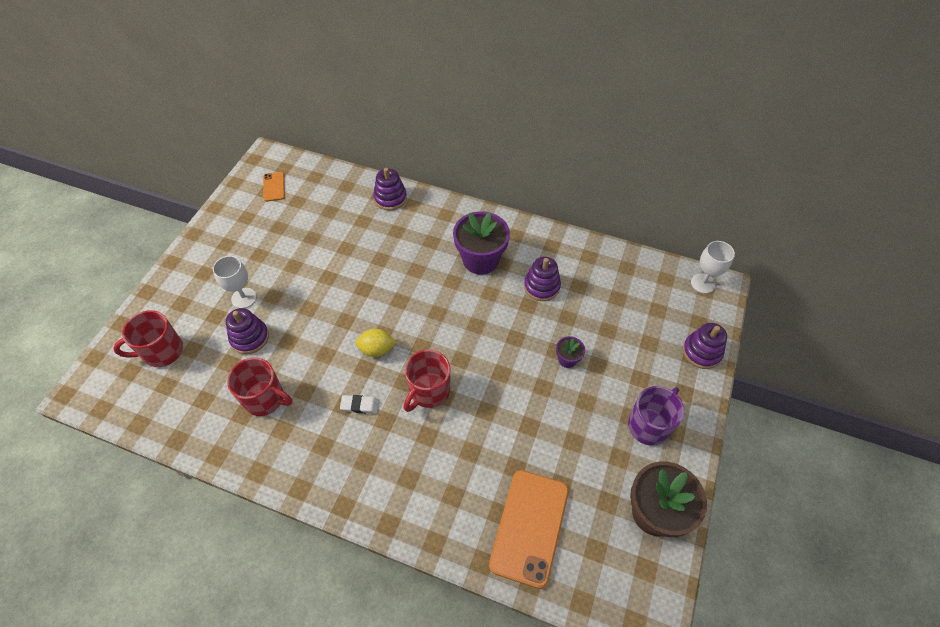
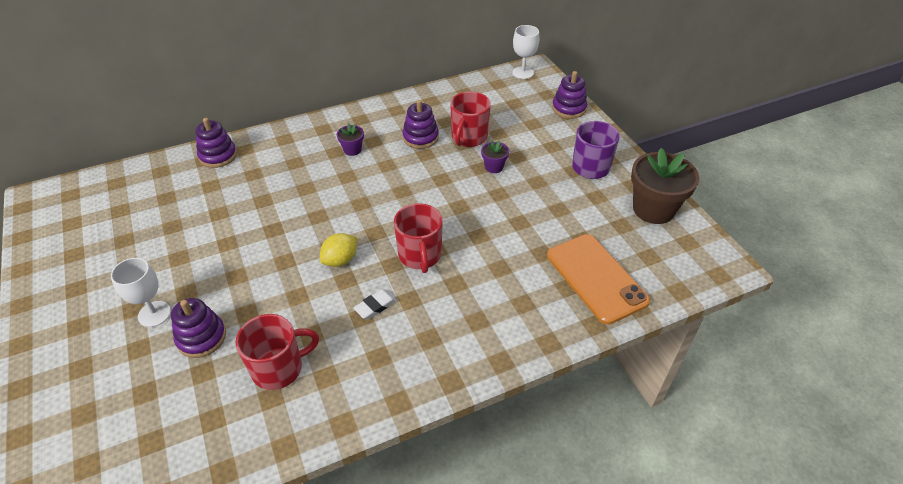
camera: 45 degrees left, 10 degrees down
(162, 351) = (108, 420): red mug -> red mug (469, 137)
(274, 187) = (77, 214): orange phone -> none
(480, 260) = (352, 150): purple flower pot -> purple flower pot, size x0.47

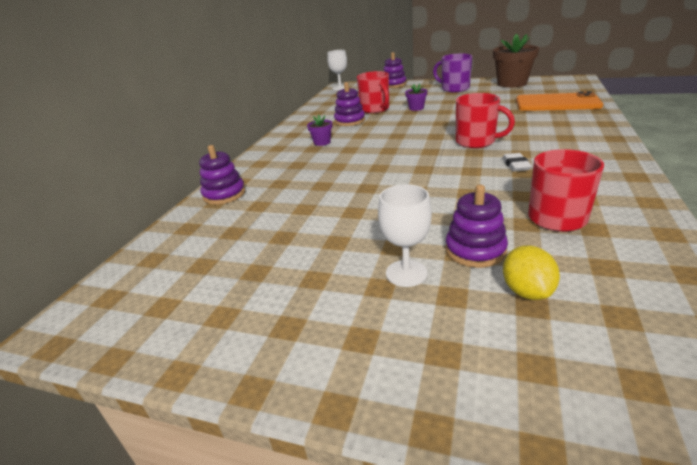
camera: 45 degrees left, 15 degrees down
(340, 260) = (445, 168): yellow lemon -> yellow lemon (527, 291)

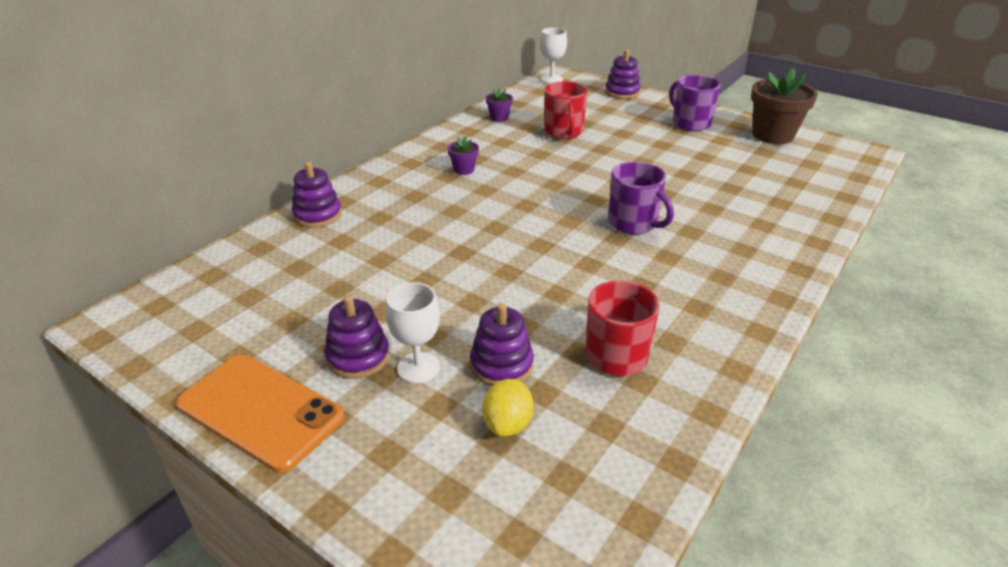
camera: 15 degrees right, 5 degrees up
(349, 121) = (519, 143): purple stacking toy -> purple stacking toy (358, 357)
(416, 108) = (613, 145): purple flower pot -> purple flower pot (499, 118)
(476, 142) = (633, 223): red mug -> purple mug
(516, 165) = (644, 272): white eraser -> none
(557, 103) = (793, 189): orange phone -> orange phone (260, 411)

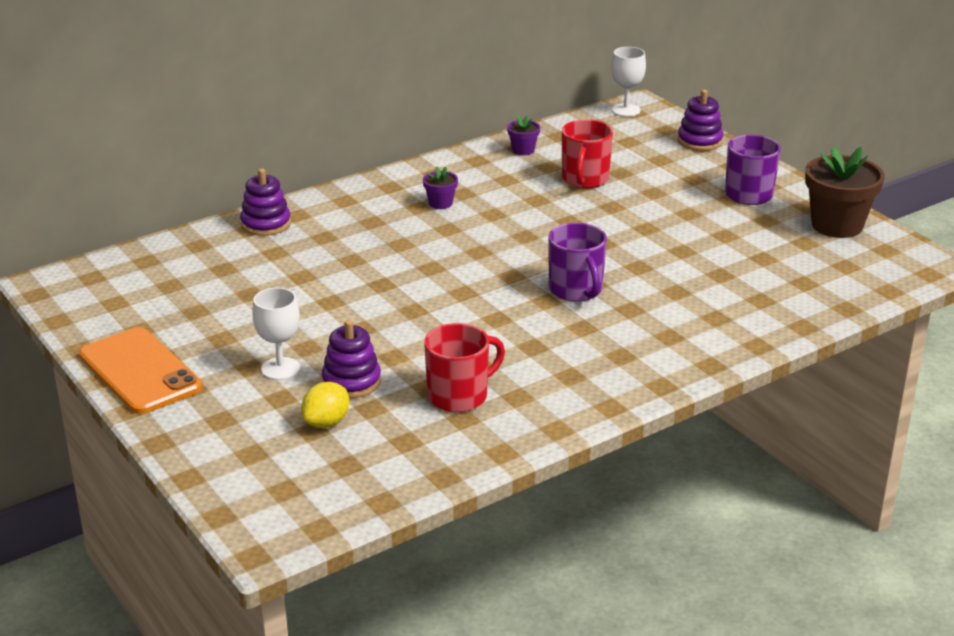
camera: 20 degrees right, 5 degrees down
(358, 357) = (235, 350): purple stacking toy -> none

